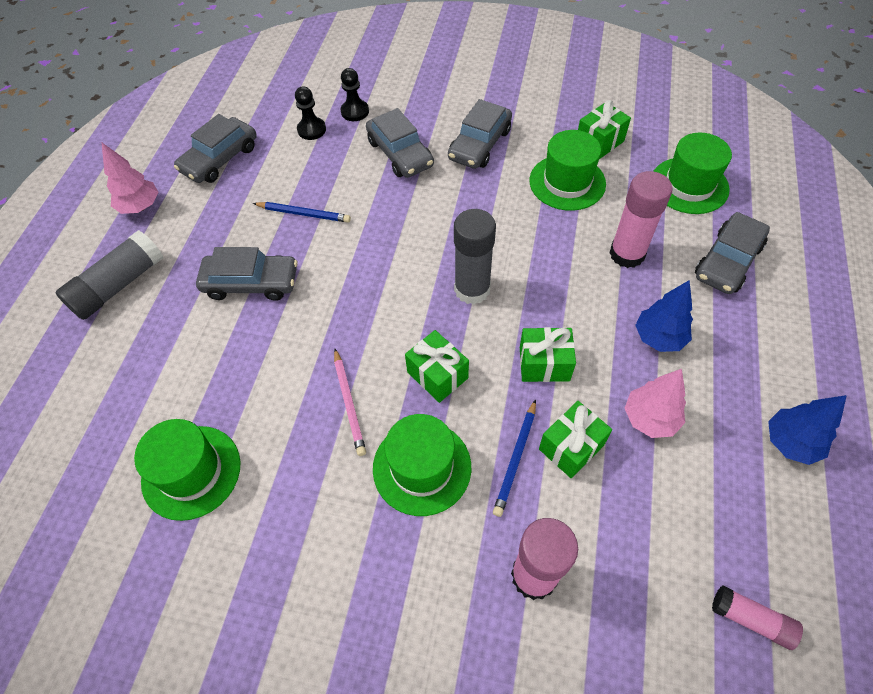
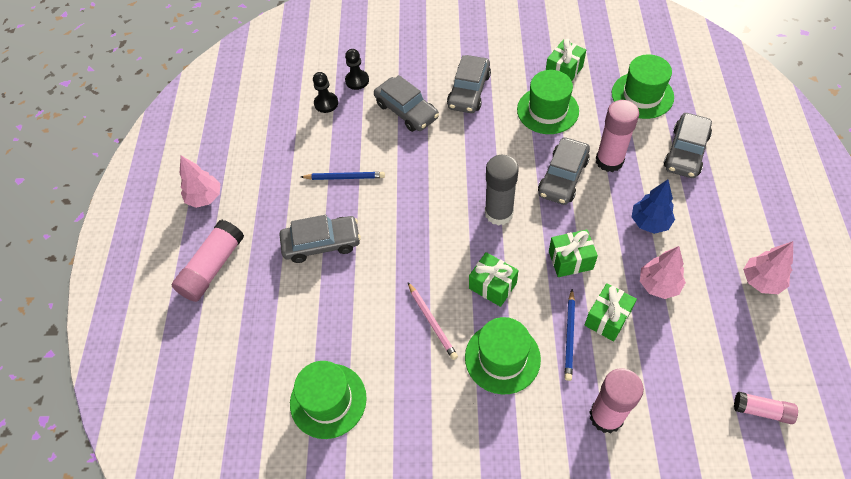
camera: 10 degrees left, 0 degrees up
(118, 285) = (212, 267): grey glue stick -> pink glue stick
(220, 159) = (257, 143): grey car -> grey car (563, 177)
(790, 443) = (761, 281): blue tree -> pink tree

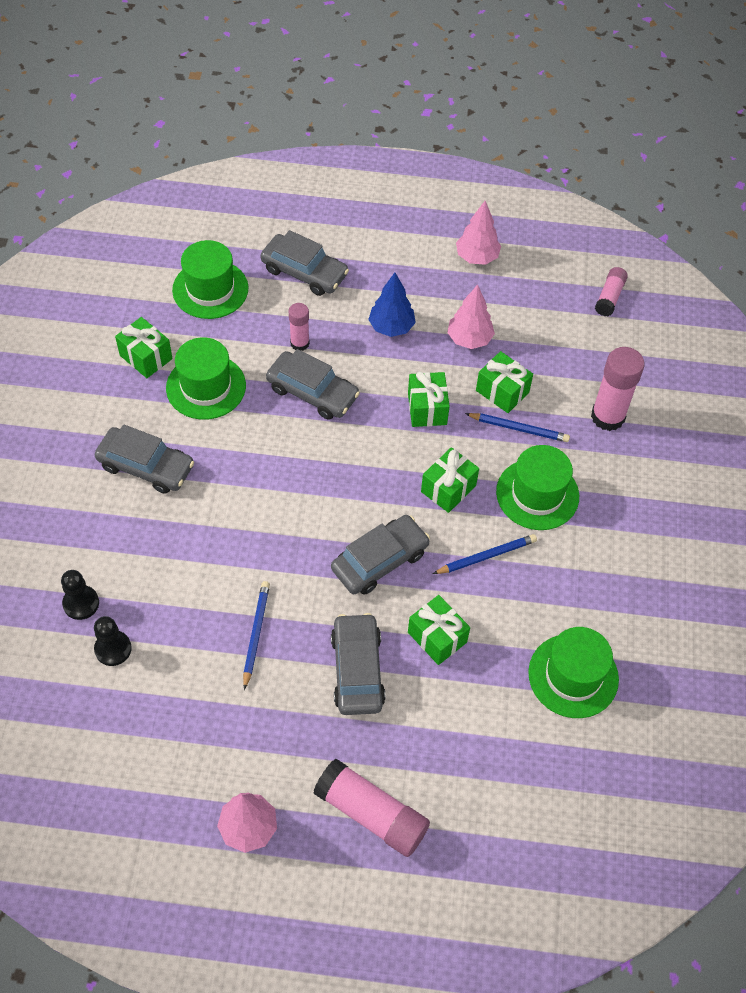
camera: 90 degrees left, 0 degrees up
(353, 293) = (437, 637): none -> green gift
(406, 110) = (159, 545): grey car -> grey car (380, 561)
(432, 322) = (486, 556): pink pencil -> blue pencil
(499, 213) = (350, 466): grey glue stick -> none
(609, 161) = (300, 343): pink glue stick -> pink glue stick, size x0.58

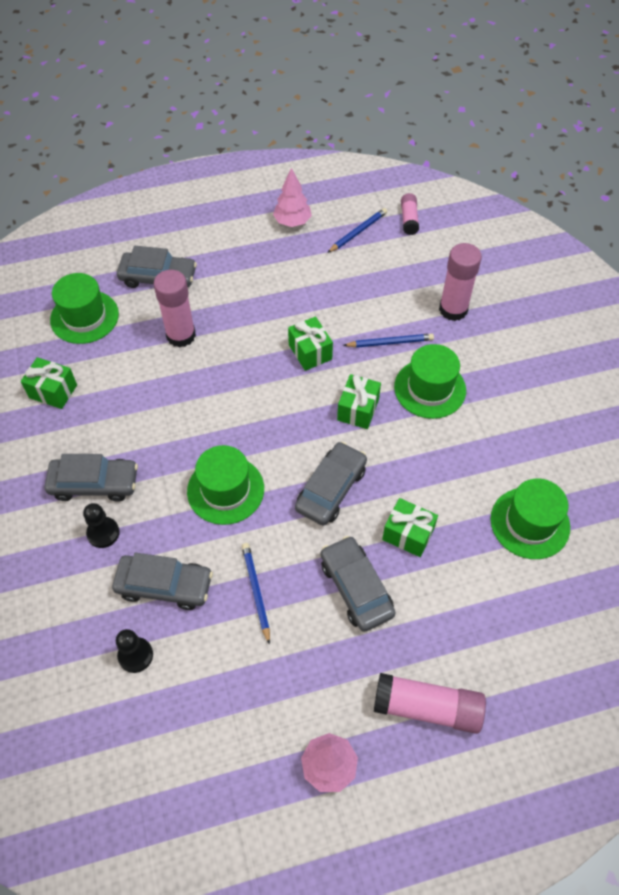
camera: 20 degrees left, 0 degrees up
(81, 603) = (88, 626): black pawn -> black pawn (103, 533)
(206, 387) = (117, 398): green hat -> green hat (225, 490)
(300, 343) = (181, 335): pink glue stick -> pink glue stick, size x1.73
(312, 392) = (210, 371): grey car -> grey car (164, 585)
(391, 327) = (250, 298): blue tree -> none
(469, 339) = (317, 286): pink tree -> none
(486, 556) = (414, 453): blue pencil -> blue pencil (358, 232)
(502, 391) = (363, 318): green gift -> none

